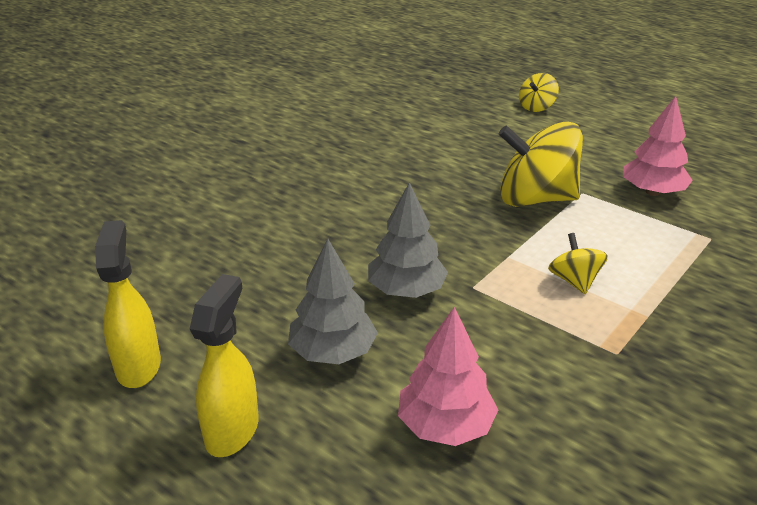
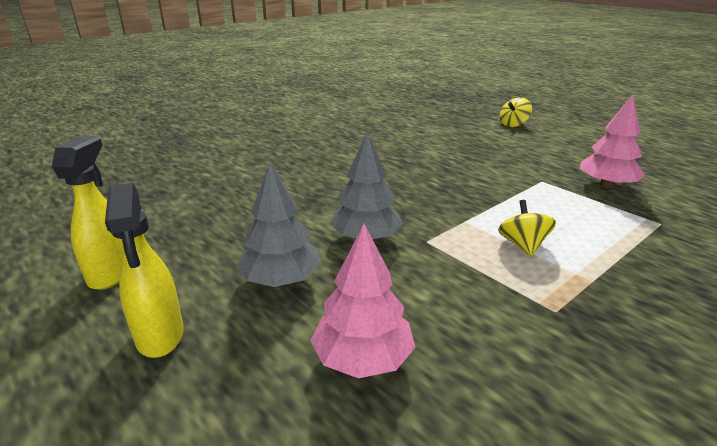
camera: 10 degrees right, 5 degrees down
(232, 430) = (160, 336): yellow spray bottle -> yellow spray bottle turned 135 degrees clockwise
(535, 199) = (499, 182): yellow spinning top -> none

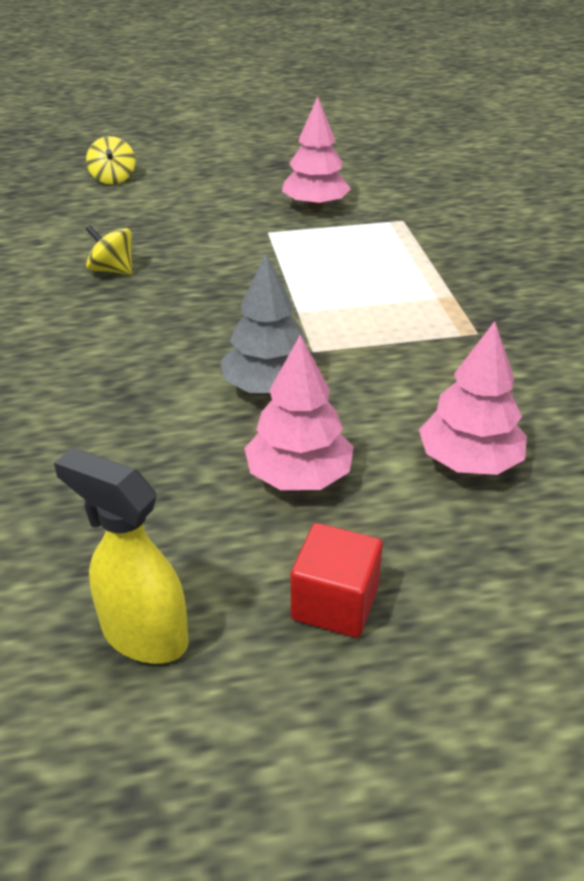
camera: 60 degrees left, 10 degrees up
(160, 336) = (335, 603): yellow spray bottle -> red cube
(281, 280) = (299, 477): grey tree -> pink tree
(522, 245) = (373, 301): yellow spinning top -> yellow spinning top (112, 270)

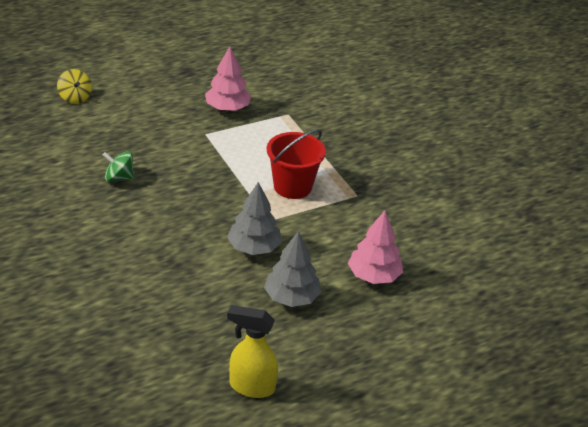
camera: 20 degrees left, 0 degrees up
(112, 270) = (119, 178): yellow spinning top -> green spinning top
(299, 477) = (291, 297): pink tree -> grey tree
(335, 603) = (333, 357): red cube -> none
(372, 309) = (292, 186): none -> red bucket

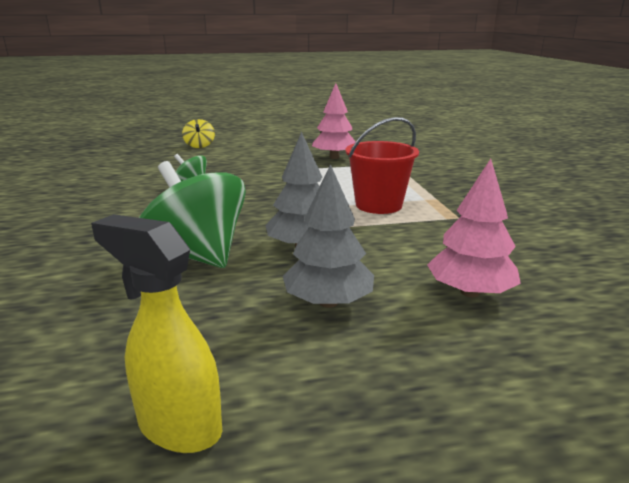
camera: 20 degrees right, 15 degrees down
(183, 268) = (197, 255): none -> green spinning top

